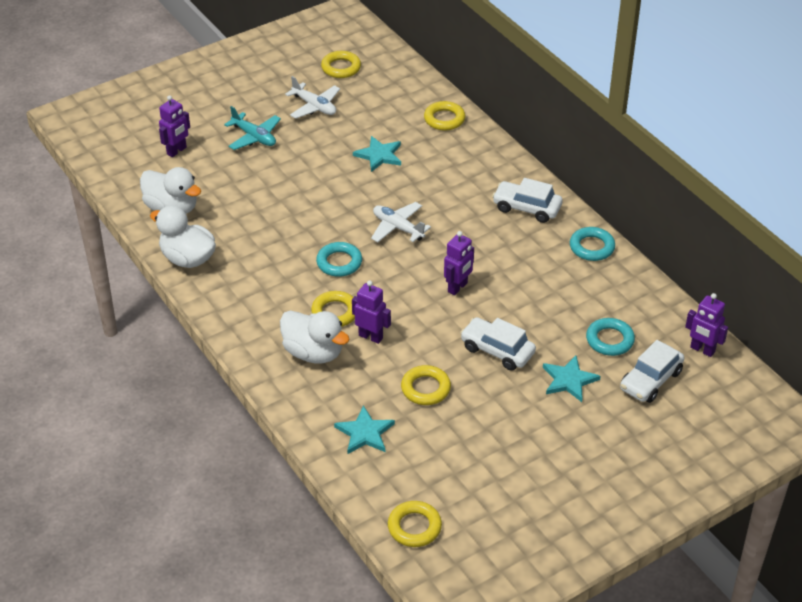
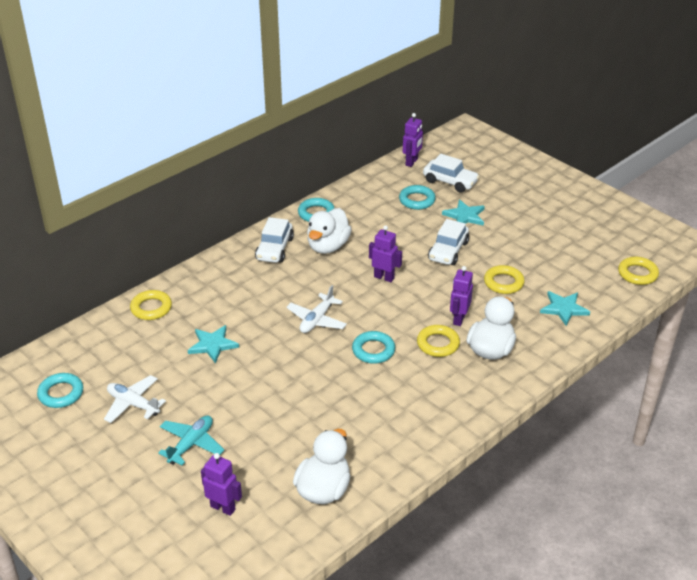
camera: 100 degrees left, 5 degrees down
(187, 258) = (398, 459): white duck -> white duck (328, 246)
(314, 106) = (133, 404): white plane -> white plane turned 90 degrees counterclockwise
(341, 68) = (61, 393): yellow ring -> turquoise ring

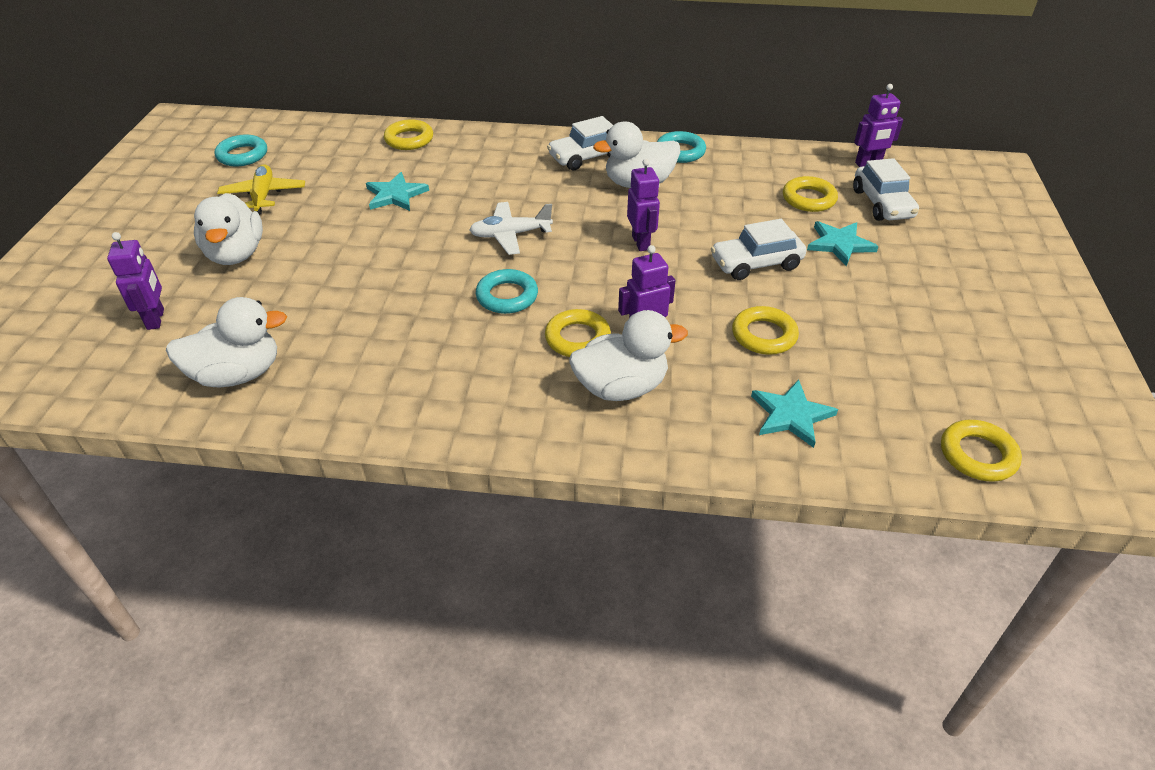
camera: 50 degrees right, 5 degrees up
(133, 404) = (263, 196): white plane -> yellow plane
(191, 444) = (236, 254): turquoise plane -> white duck
(417, 200) = (808, 199): turquoise ring -> yellow ring

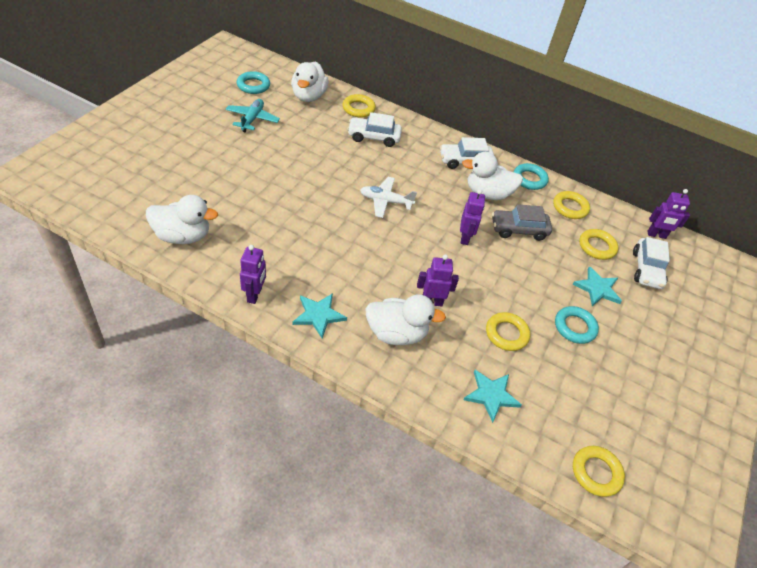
camera: 15 degrees right, 5 degrees up
(156, 319) = (155, 182): purple robot -> purple robot (255, 295)
(236, 254) = (218, 155): white duck -> white duck (309, 96)
(263, 196) = (252, 119): yellow plane -> turquoise plane
(395, 195) = (330, 147): turquoise star -> turquoise star (318, 315)
(507, 296) = (361, 244): turquoise ring -> turquoise ring (574, 327)
(577, 338) = (388, 289): yellow ring -> yellow ring (570, 208)
(703, 211) = (518, 230): none -> grey car
(756, 264) = (531, 281): white car -> white car (373, 137)

